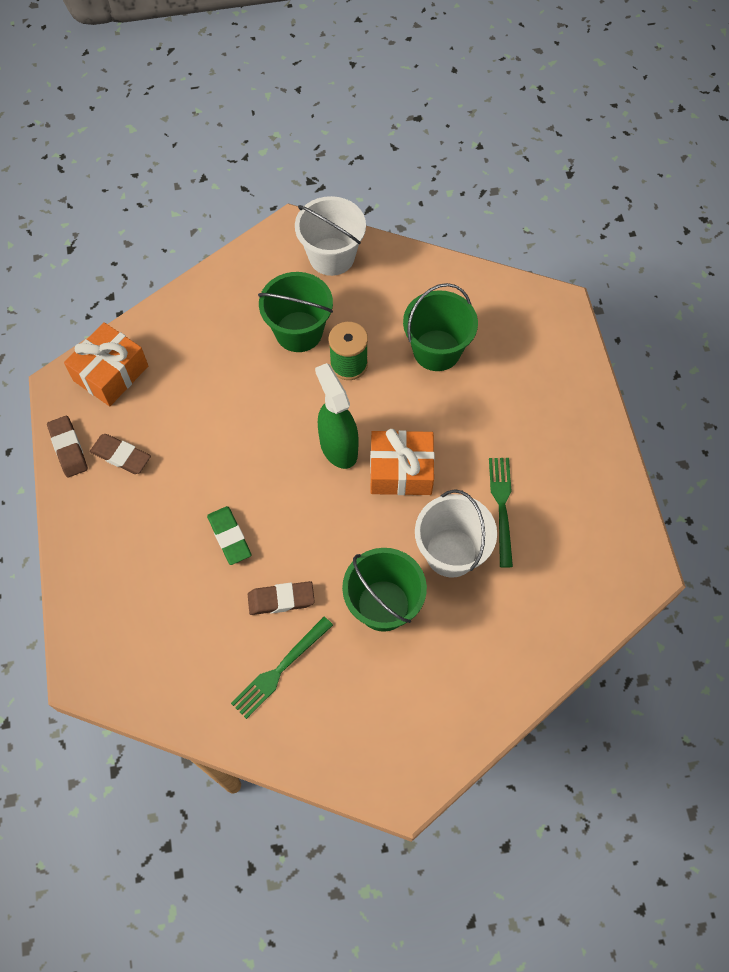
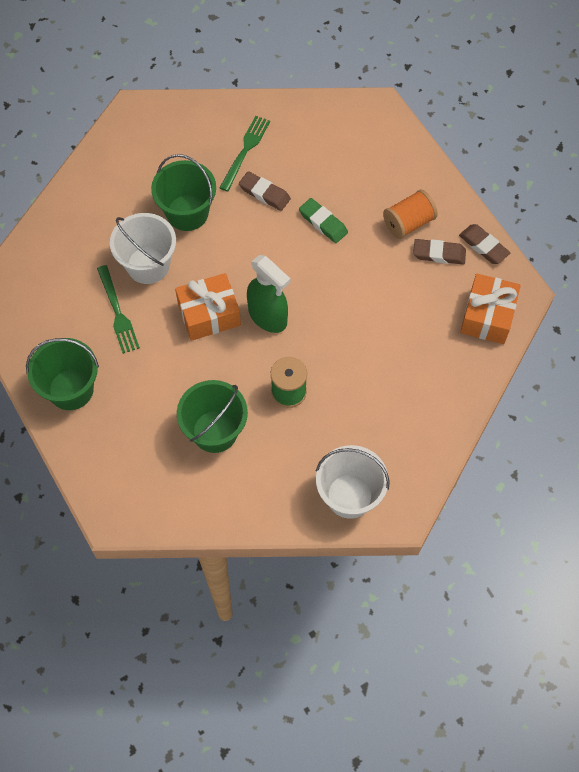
camera: 160 degrees right, 0 degrees up
(133, 503) = (408, 223): none -> orange spool
(281, 599) = (264, 193): brown eraser -> brown eraser turned 60 degrees clockwise
(299, 332) = (346, 408): green bucket -> green bucket (71, 389)

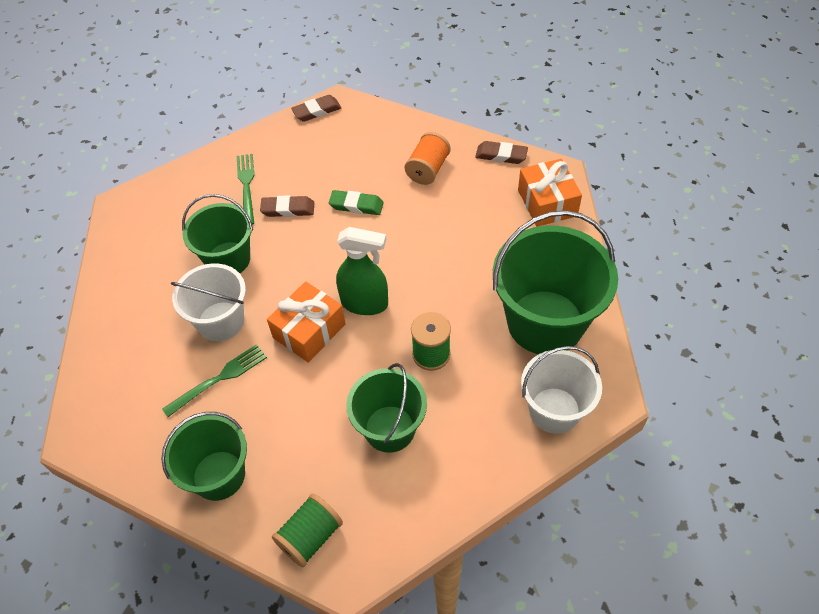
camera: 30 degrees left, 10 degrees down
(105, 475) = (310, 536): none -> green spool
(118, 313) = (220, 378): green fork -> green fork turned 75 degrees counterclockwise
(399, 421) = (545, 322): none -> green bucket
(439, 254) = (471, 179): brown eraser -> brown eraser (317, 111)

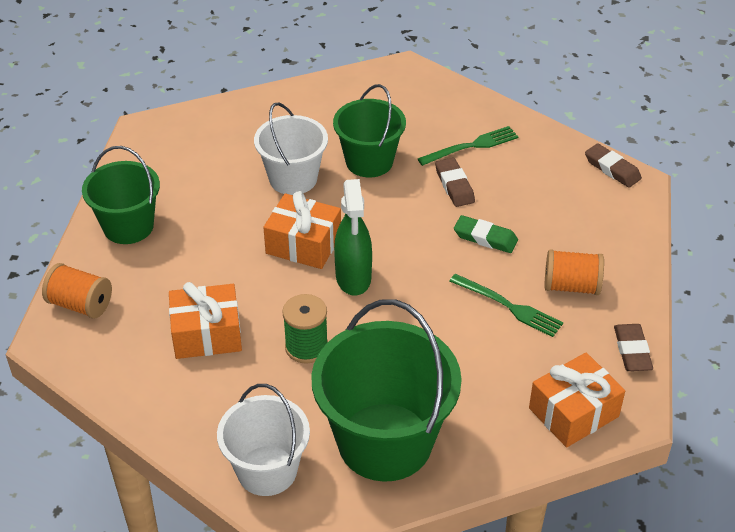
camera: 70 degrees right, 10 degrees down
(220, 378) = (229, 197): green fork -> green fork (510, 307)
(310, 536) = (80, 304): green spool -> orange spool
(356, 205) = (485, 238): green eraser -> green eraser turned 60 degrees counterclockwise
(389, 428) = (207, 334): green bucket -> orange gift

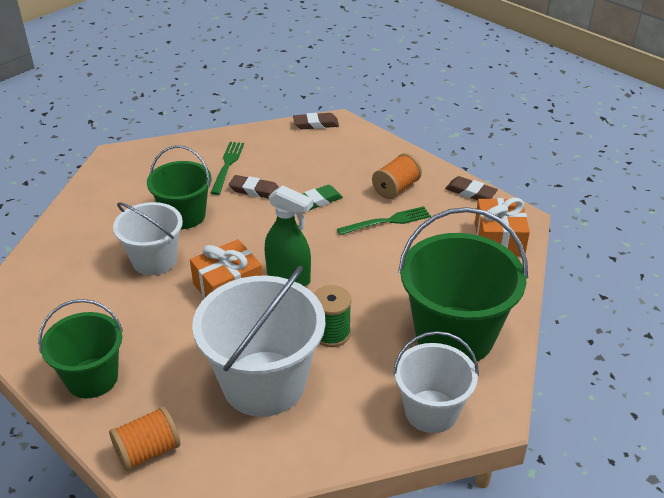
camera: 55 degrees left, 5 degrees down
(207, 334) = (264, 383): orange gift -> white bucket

